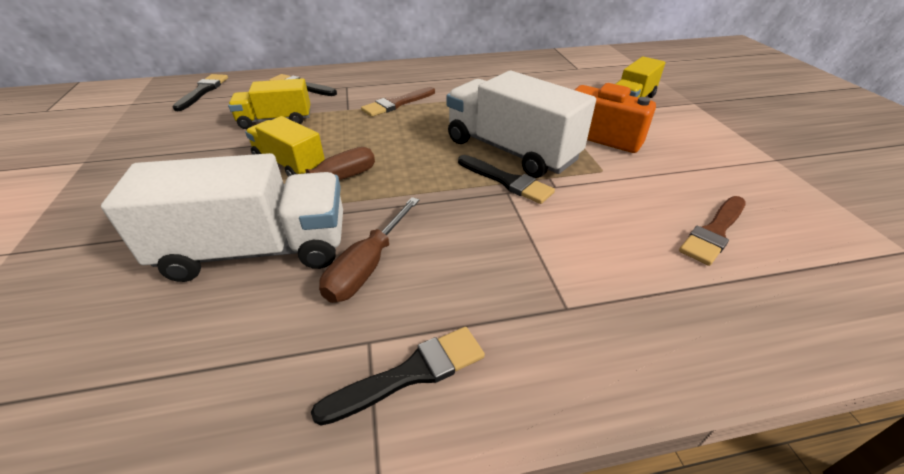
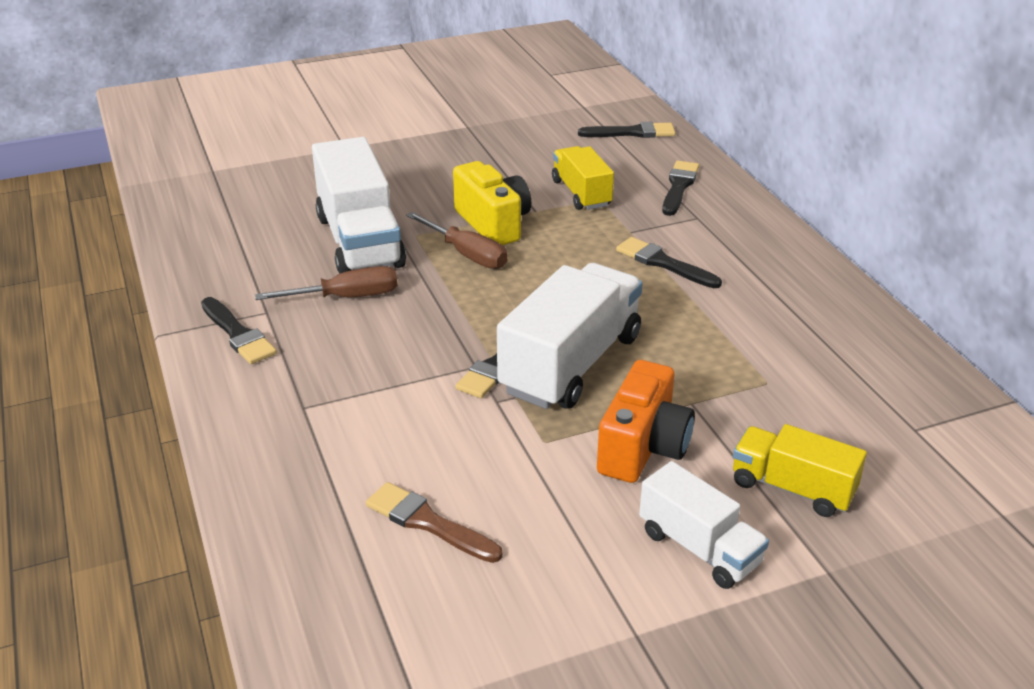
camera: 80 degrees right, 5 degrees down
(289, 164) = (493, 224): yellow truck -> yellow camera
(367, 266) = (346, 297): brown screwdriver -> brown screwdriver turned 150 degrees clockwise
(397, 104) = (663, 263): brown brush -> black brush
(692, 131) = (699, 548): none -> white truck

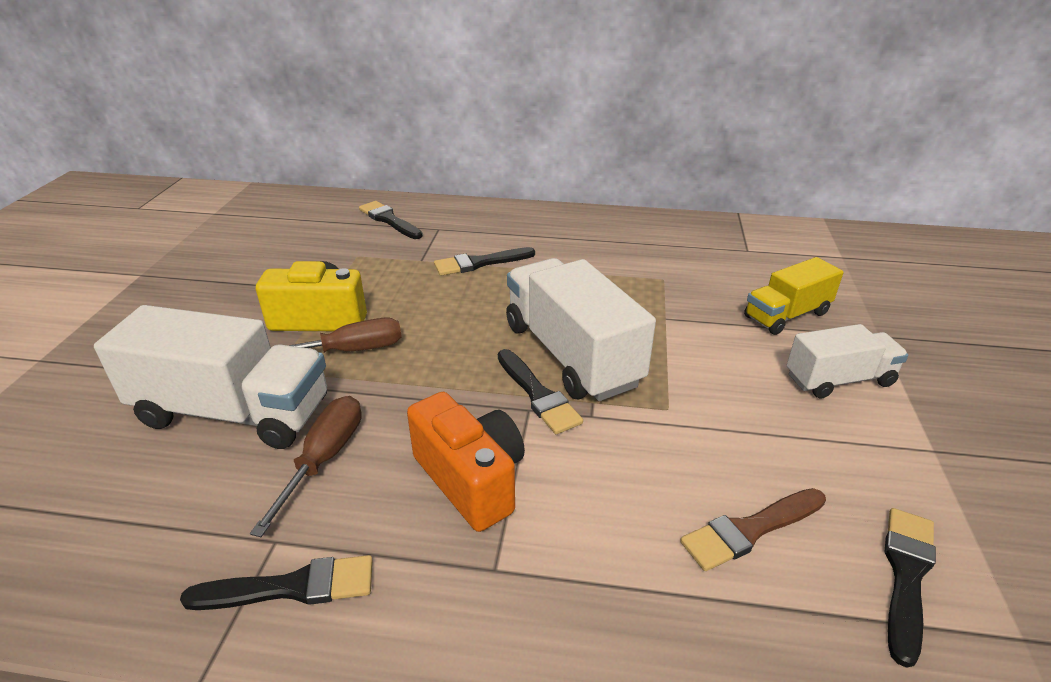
camera: 60 degrees left, 0 degrees up
(581, 193) = (338, 261): yellow truck -> none
(632, 133) = (288, 209): black brush -> black brush (906, 575)
(643, 448) = (706, 360): orange camera -> orange camera (471, 479)

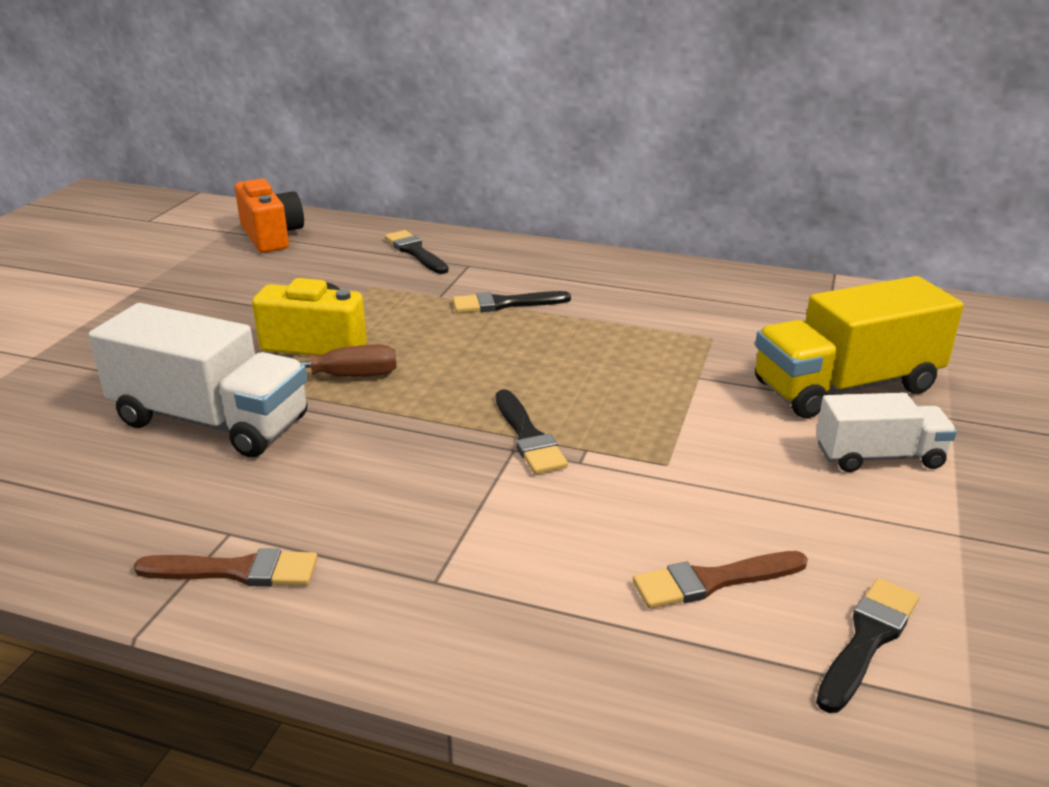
camera: 10 degrees right, 5 degrees down
(291, 587) = (236, 571): black brush -> brown brush
(324, 459) = (291, 471): brown screwdriver -> none
(471, 479) = (434, 504): orange camera -> orange camera (271, 236)
(571, 354) = (577, 403): white truck -> none
(787, 315) = (846, 387): yellow truck -> yellow truck, size x1.70

